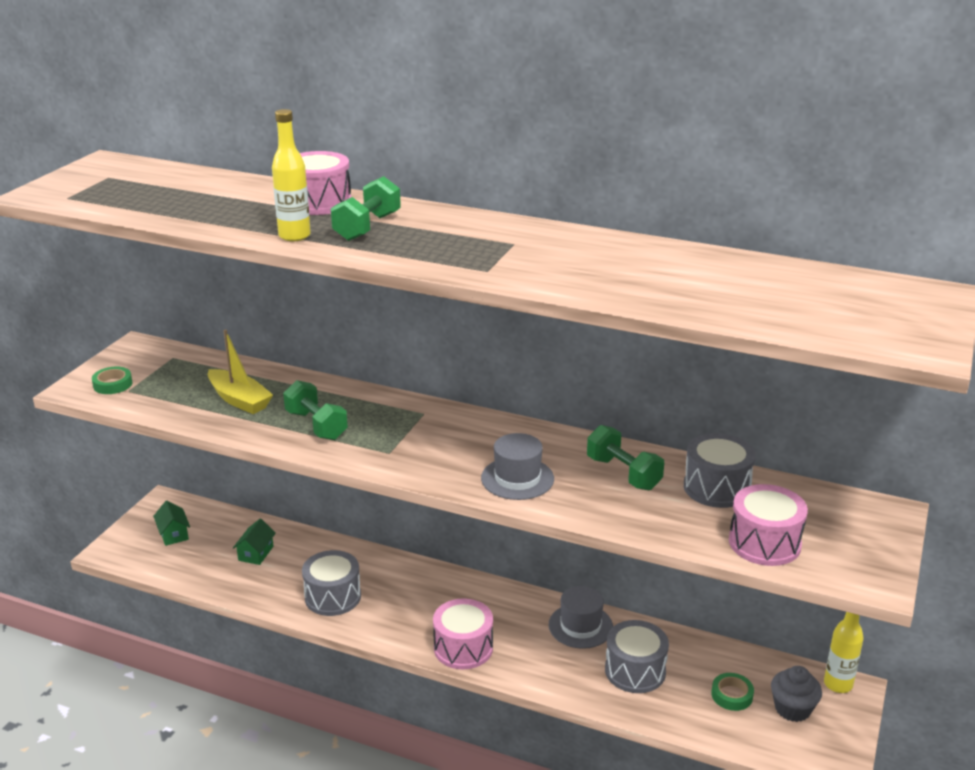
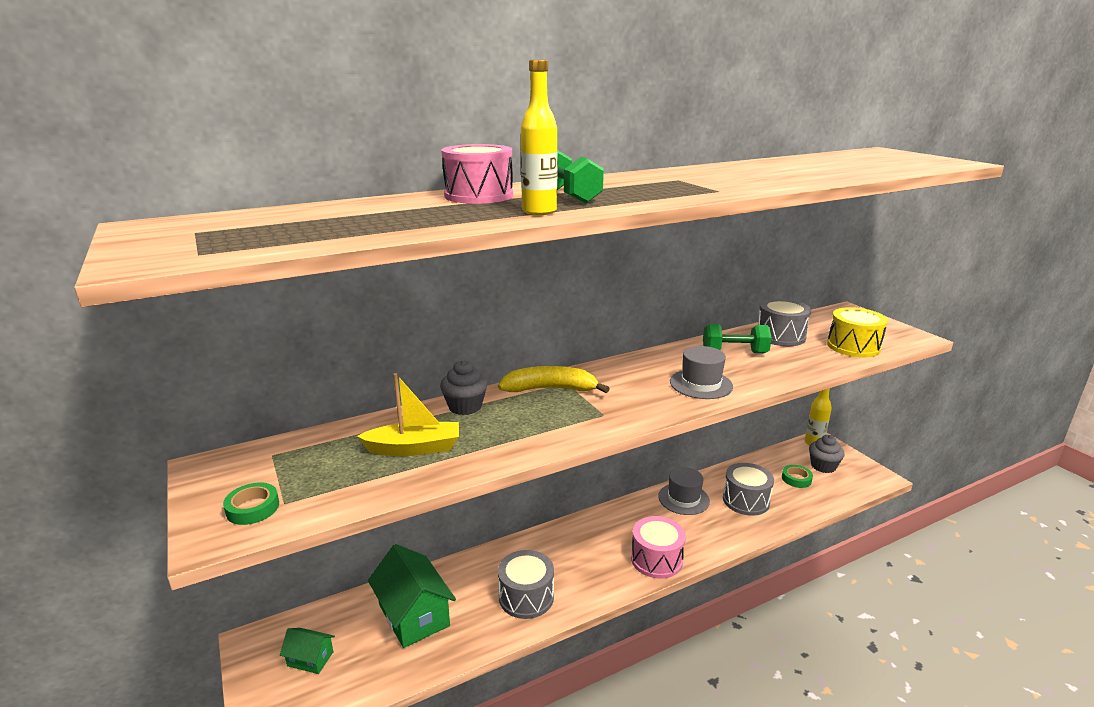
camera: 50 degrees left, 5 degrees down
(256, 553) = (414, 615): green house -> green house, size x1.94
(316, 425) = (516, 429): green dumbbell -> none
(322, 390) = (465, 406): none -> grey cupcake
(401, 411) = (550, 389): none -> yellow banana
(764, 543) = (853, 346): pink drum -> yellow drum

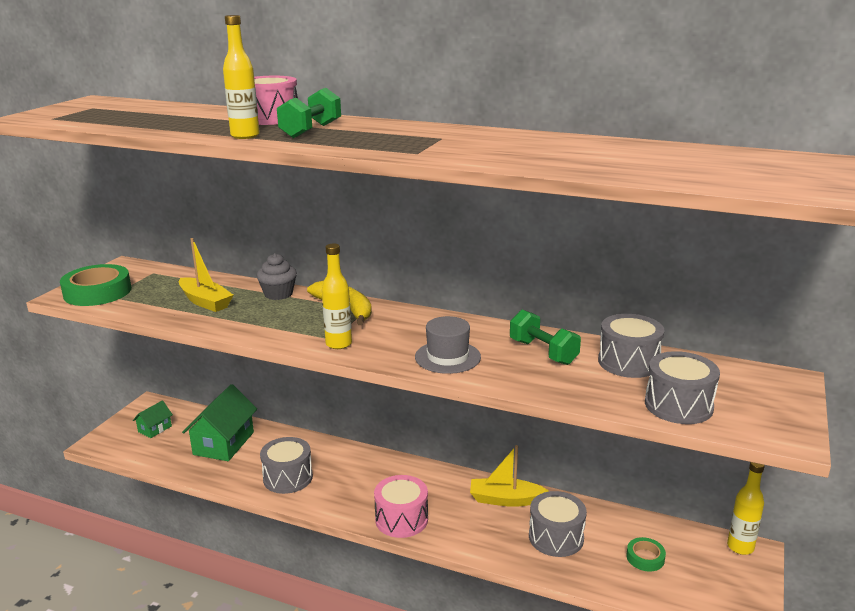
camera: 50 degrees right, 0 degrees up
(253, 508) = (97, 292): green tape -> green tape, size x1.96
(310, 659) = (155, 429): green house -> green house turned 60 degrees clockwise
(617, 416) = (338, 344): none -> yellow bottle
(683, 499) = (505, 499): grey hat -> yellow boat
(823, 466) = (702, 569): grey cupcake -> none
(853, 346) = (678, 405): yellow drum -> grey drum

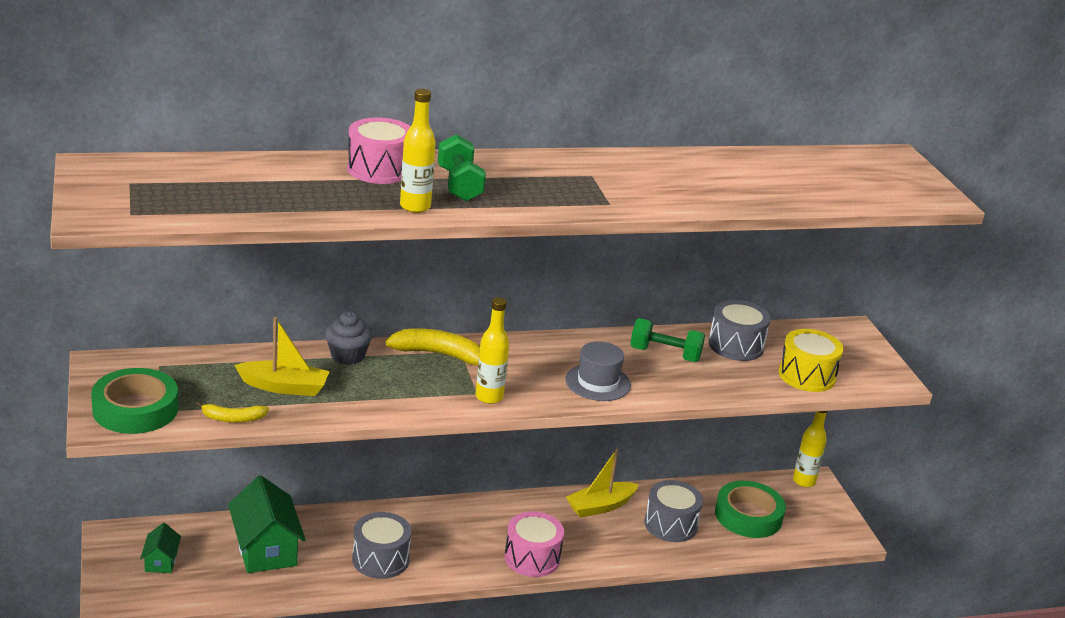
camera: 40 degrees left, 5 degrees up
(142, 311) = (233, 418): none -> yellow banana
(645, 558) = (748, 516): green tape -> green tape, size x1.96
(678, 405) = (806, 375): grey drum -> yellow drum

